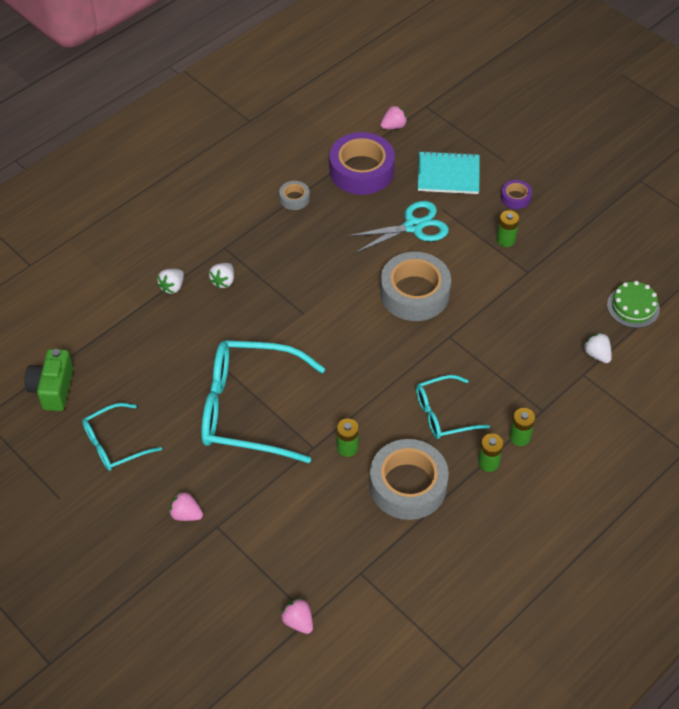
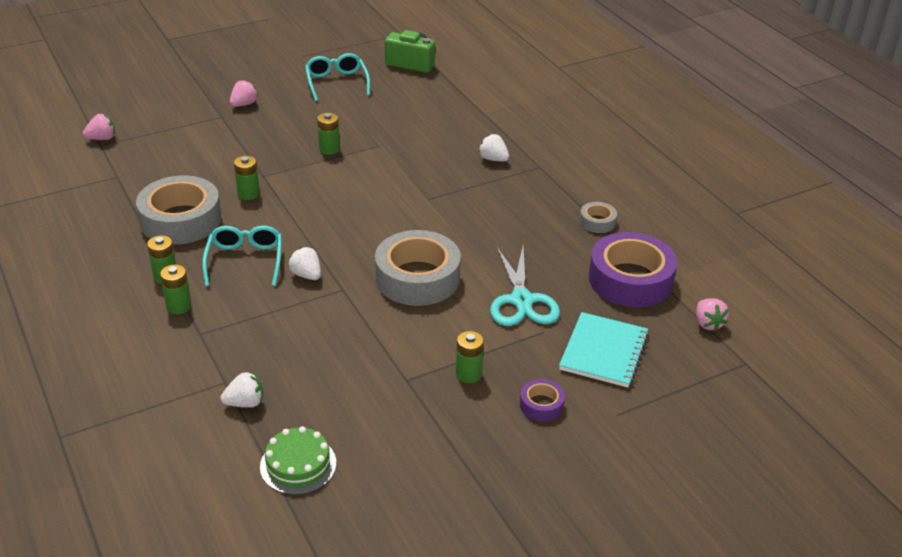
camera: 105 degrees right, 15 degrees down
(172, 287) = (499, 131): white strawberry -> white strawberry (306, 275)
(249, 409) = (329, 149): turquoise glasses -> green battery

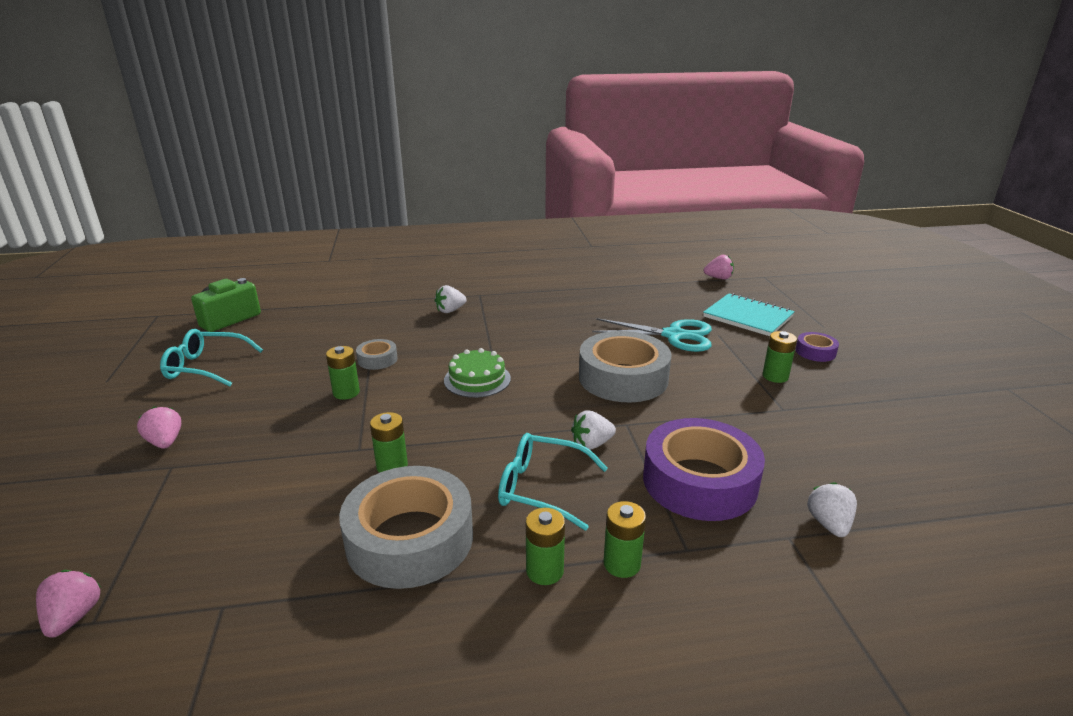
camera: 70 degrees left, 10 degrees down
(298, 465) = (928, 497): green cake -> green cake (477, 379)
(597, 222) = (576, 288): grey tape -> grey tape (377, 359)
(630, 280) = (658, 291): purple tape -> purple tape (699, 481)

